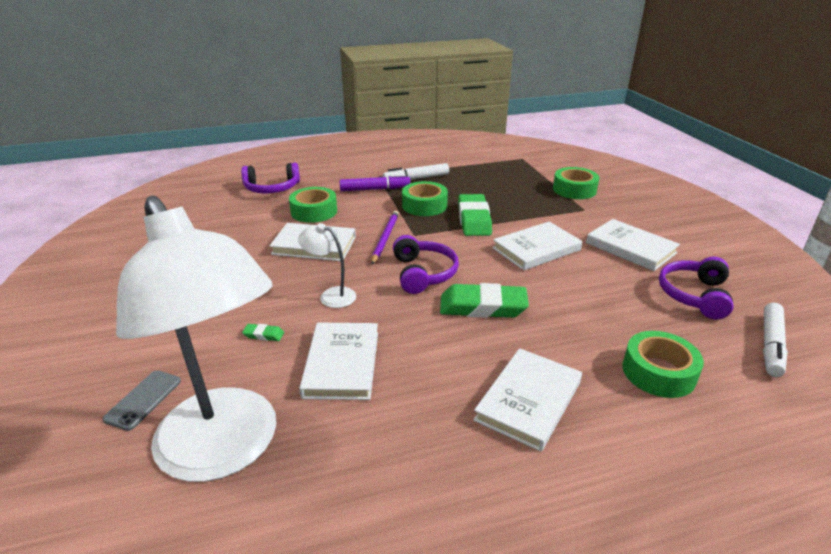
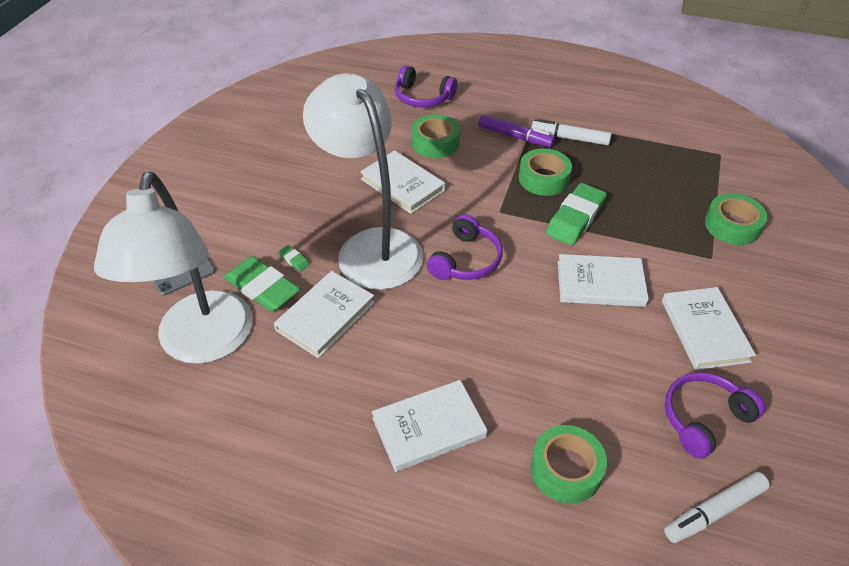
camera: 35 degrees right, 15 degrees up
(331, 295) = (371, 246): white lamp -> white lamp, size x2.47
(385, 238) = (469, 204): purple pencil -> none
(483, 307) = (482, 322): green eraser -> green eraser (262, 288)

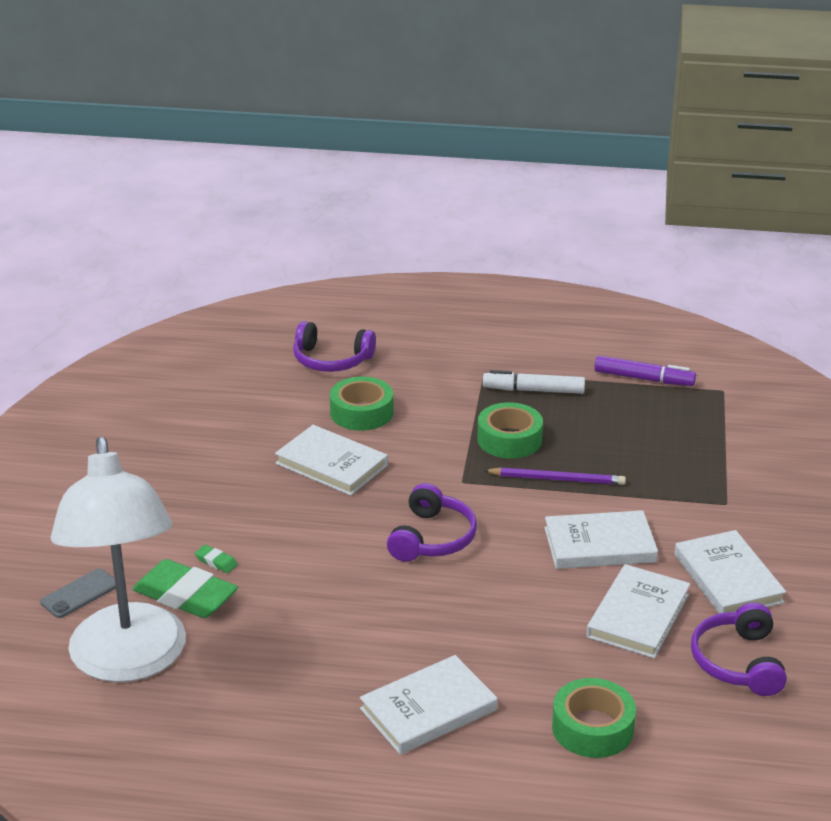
camera: 10 degrees left, 15 degrees down
(325, 316) = (274, 616): white book -> white book (638, 615)
(371, 246) = (310, 536): white lamp -> none
(515, 136) = (463, 395): purple marker -> purple marker (644, 379)
(575, 218) = (557, 479): green eraser -> purple pencil
(704, 418) = (738, 662): purple headphones -> purple headphones turned 45 degrees counterclockwise
(714, 511) = (759, 744): white marker -> none
(732, 226) = (746, 467): green tape -> none

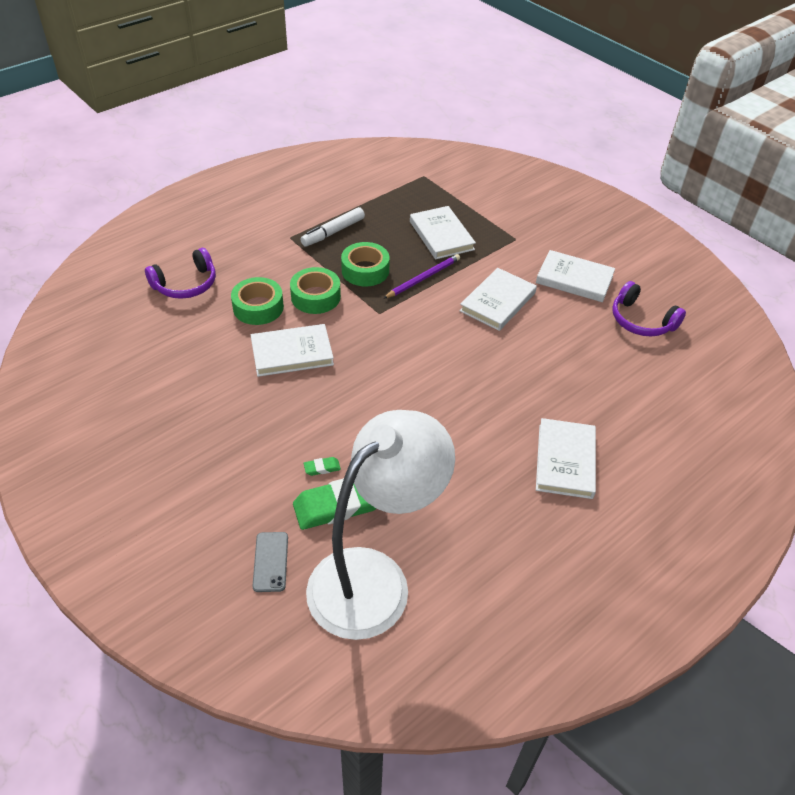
camera: 50 degrees left, 15 degrees up
(129, 661) = (374, 578): white lamp -> white lamp turned 75 degrees counterclockwise
(432, 538) = (416, 359): purple headphones -> none
(592, 728) = (642, 406): green tape -> green tape (315, 297)
(638, 615) = (570, 328): white book -> white book (441, 235)
(644, 379) = (377, 191): purple marker -> none

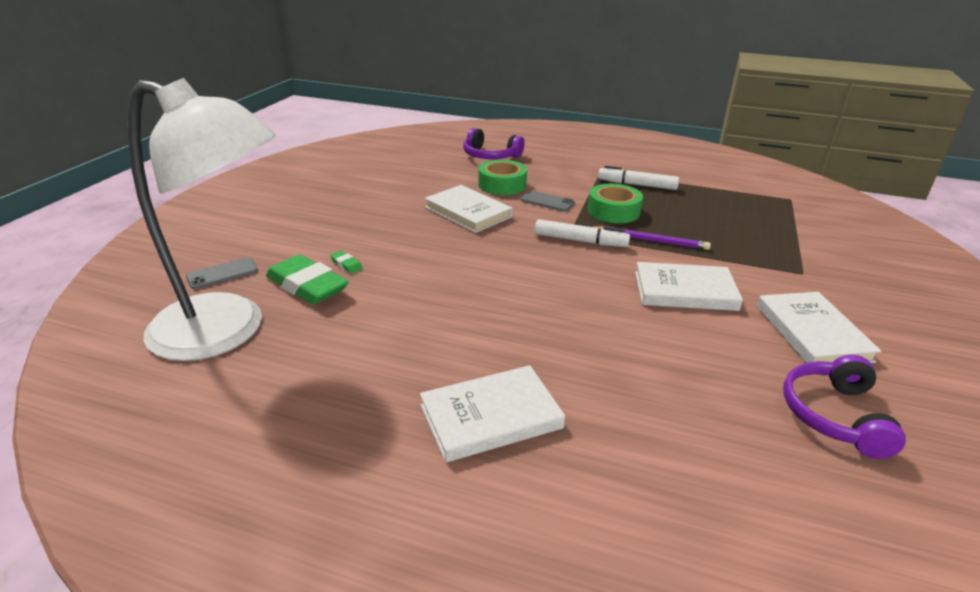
camera: 60 degrees right, 15 degrees down
(315, 297) = (547, 201): green tape -> grey phone
(395, 313) = (580, 241): none -> white marker
(441, 235) = (725, 231): white book -> none

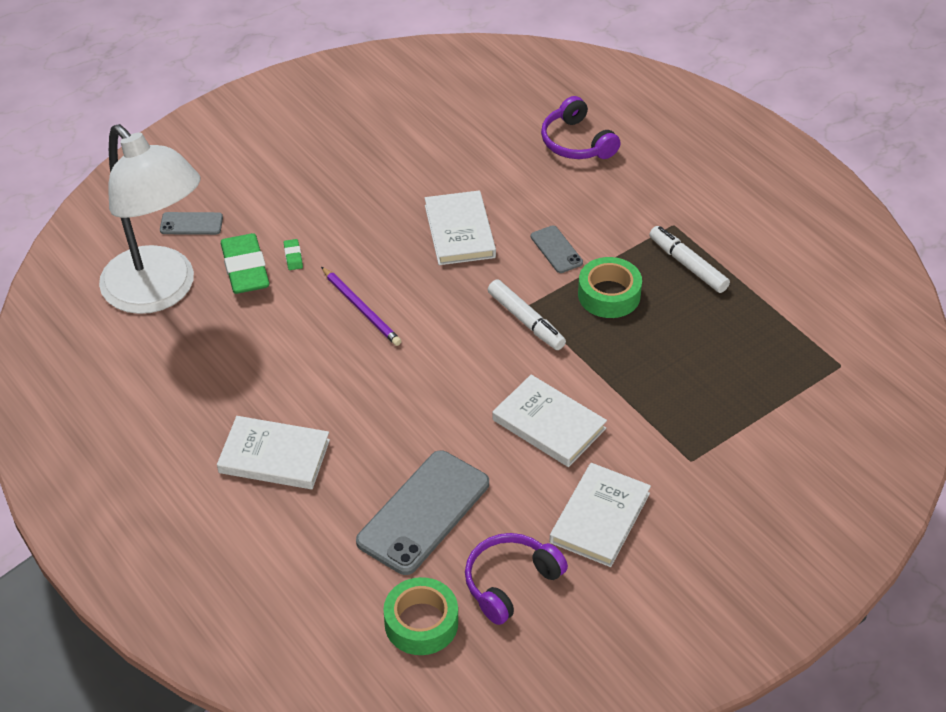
camera: 35 degrees right, 15 degrees up
(502, 185) = (537, 202): green tape -> green tape (421, 623)
(650, 240) = (596, 351): purple pencil -> purple pencil (361, 309)
(686, 396) = (423, 512): none -> grey phone

